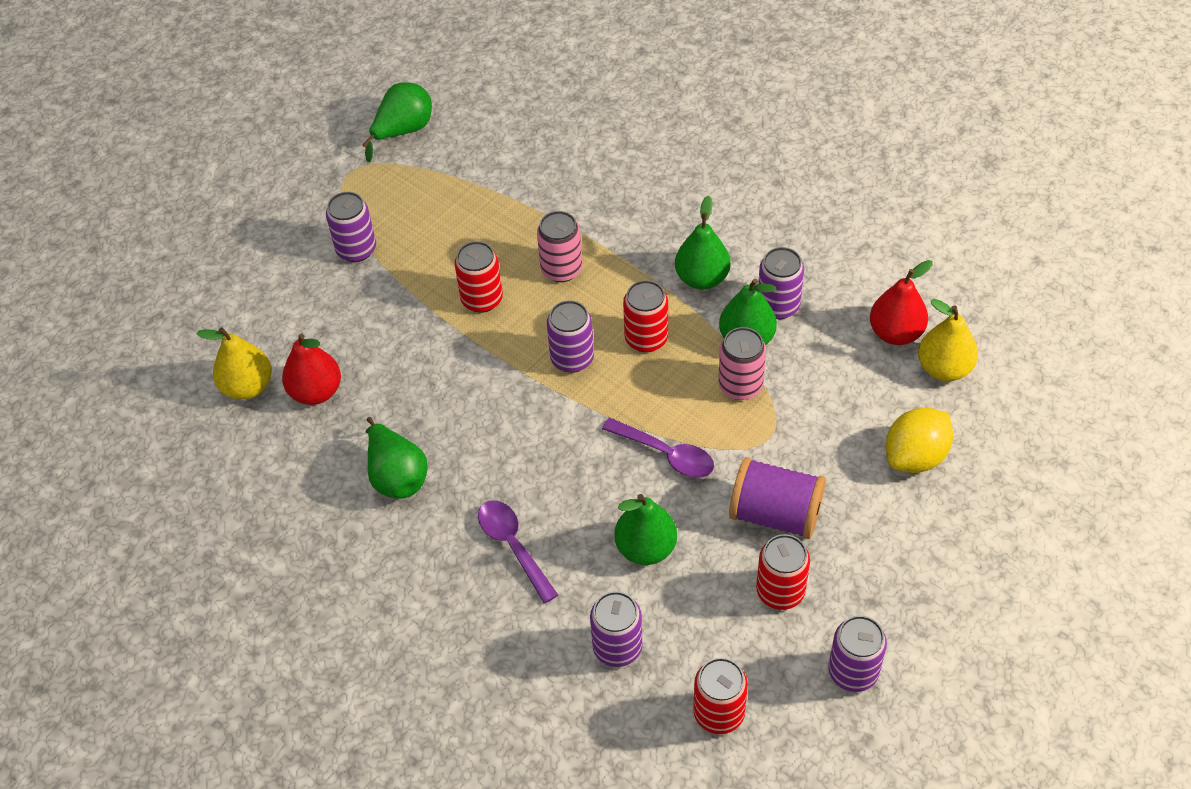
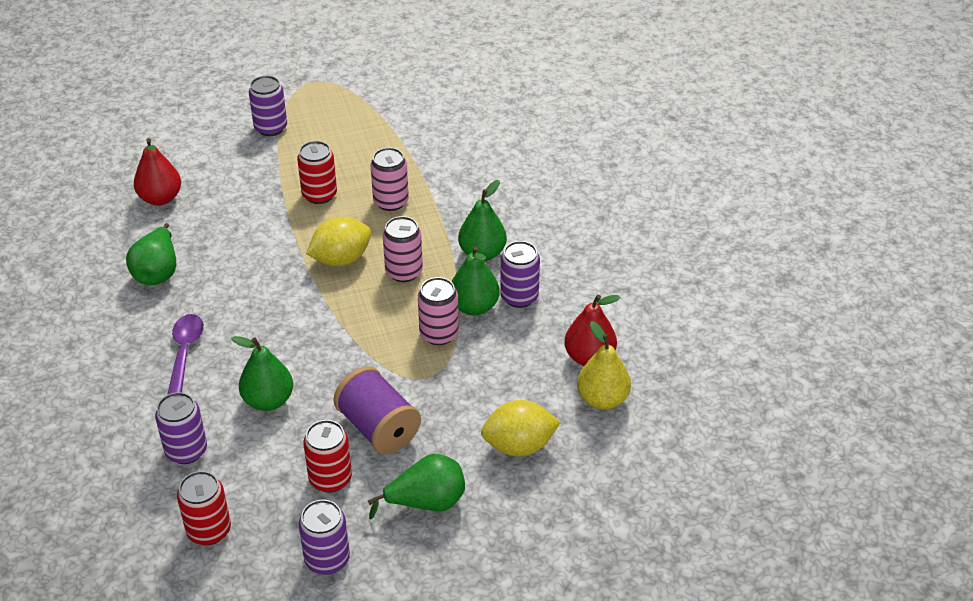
camera: 30 degrees right, 10 degrees down
(247, 386) = (124, 175): yellow pear -> none
(403, 131) = (373, 72): green pear -> green pear (426, 502)
(572, 358) = (341, 259): purple can -> yellow lemon
(646, 338) = (404, 272): red can -> pink can
(666, 454) = (342, 350): purple spoon -> none

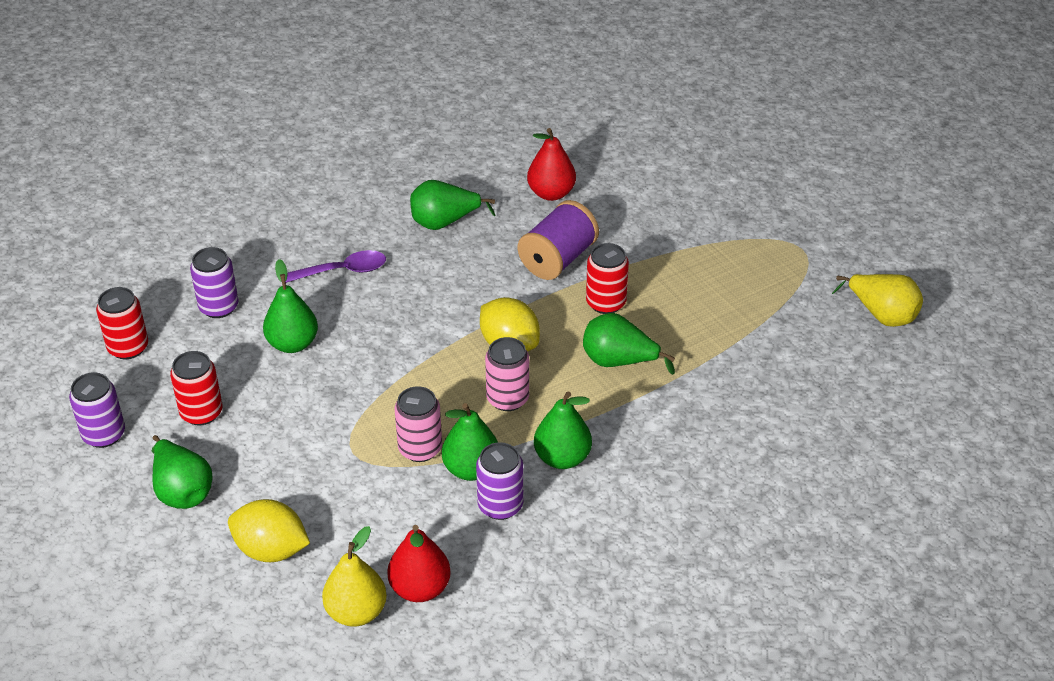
camera: 75 degrees right, 0 degrees up
(271, 128) = (700, 238): purple can -> none
(378, 428) = (273, 432): purple spool -> purple spool (558, 259)
(391, 201) = (619, 361): pink can -> green pear
(405, 63) = (881, 315): none -> yellow pear
(519, 446) = (271, 550): yellow lemon -> yellow lemon turned 45 degrees counterclockwise

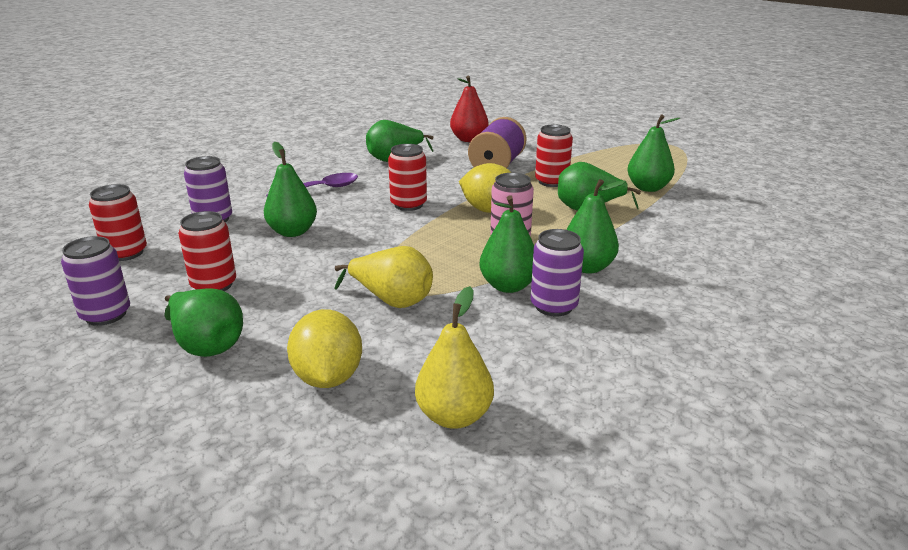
camera: 15 degrees left, 15 degrees down
(271, 550) = (328, 378): yellow lemon -> yellow lemon turned 75 degrees clockwise
(420, 449) = (449, 279): pink can -> none
(420, 588) = (514, 382): red pear -> none
(426, 318) = (408, 204): none -> red can
(711, 336) = (648, 188): none -> green pear
(881, 315) = (760, 165): yellow pear -> yellow pear (392, 300)

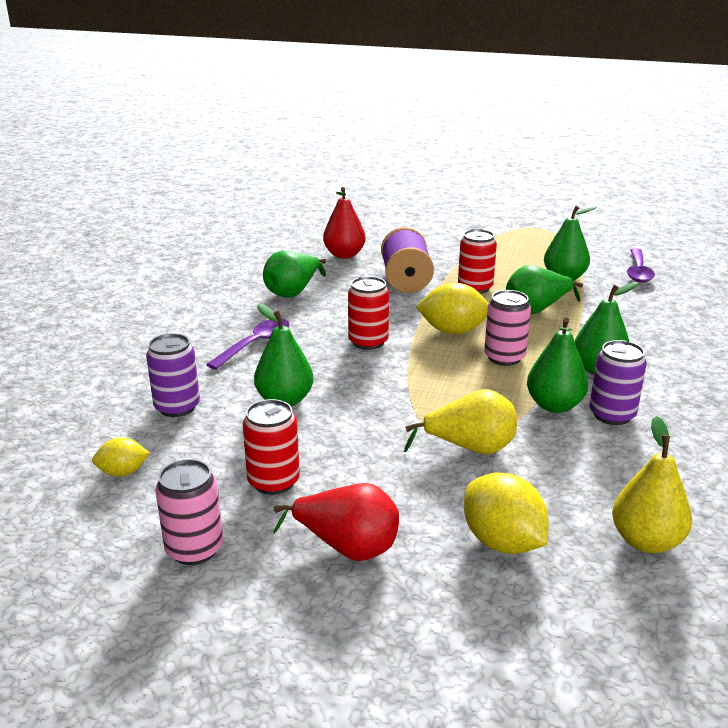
camera: 25 degrees left, 0 degrees up
(106, 315) = (194, 549): purple can -> pink can
(125, 253) = (123, 472): red can -> yellow lemon
(206, 345) = (347, 547): green pear -> red pear
(732, 195) = (638, 271): none -> purple spoon

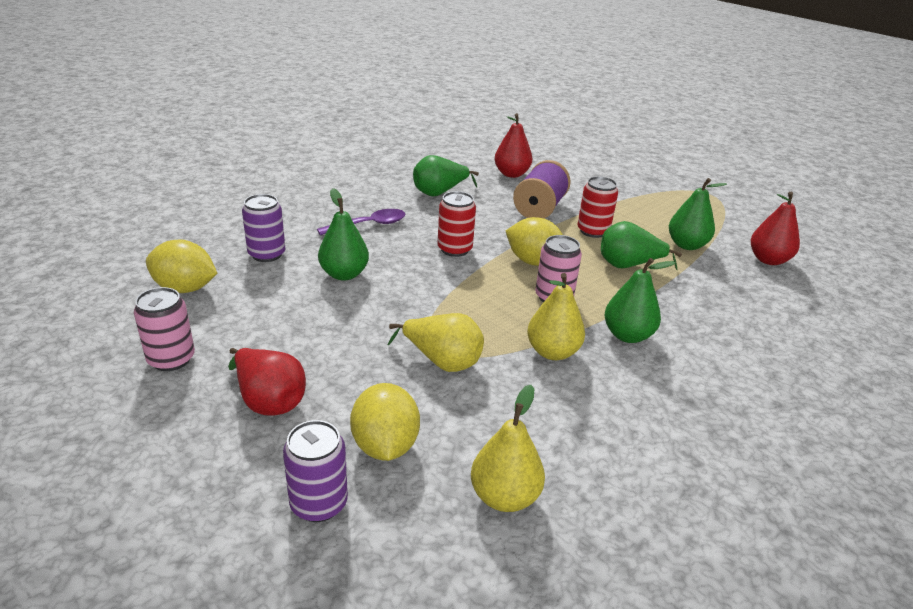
camera: 25 degrees right, 5 degrees up
(123, 472) = (185, 288): yellow lemon -> yellow lemon, size x1.75
(273, 481) = (272, 332): red can -> none
(554, 405) = (552, 352): green pear -> yellow pear
(612, 415) = (596, 378): purple can -> purple can (319, 503)
(638, 271) = (768, 260): purple spoon -> red pear

